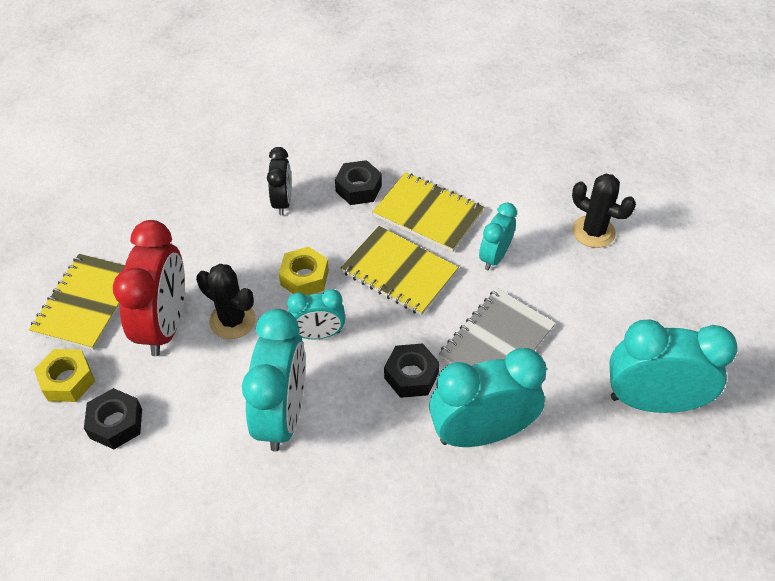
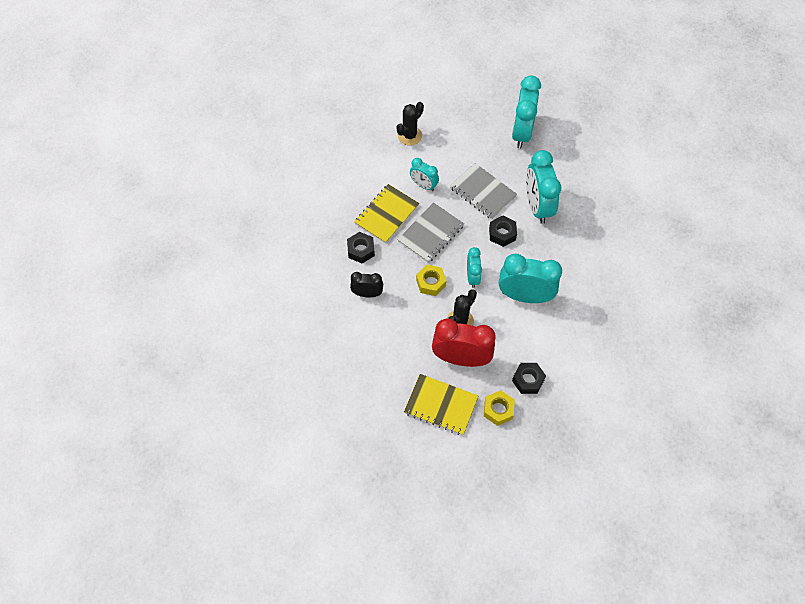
camera: 85 degrees left, 10 degrees up
(399, 272) = (431, 233): yellow notebook -> grey notebook

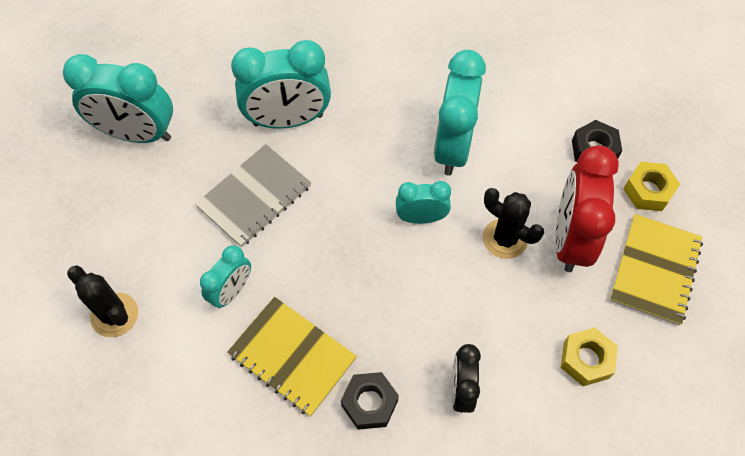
camera: 90 degrees left, 0 degrees up
(431, 233) = (336, 280): grey notebook -> none
(431, 283) = (434, 282): yellow nut -> yellow nut (586, 360)
(502, 234) = (338, 171): black nut -> none

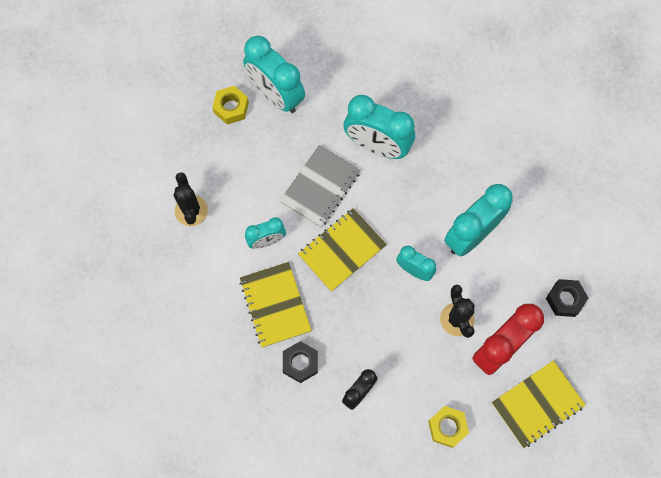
camera: 35 degrees right, 10 degrees up
(255, 196) = (320, 187): grey notebook -> grey notebook turned 45 degrees counterclockwise
(327, 247) = (342, 250): none -> yellow notebook
(648, 191) = (578, 351): yellow nut -> yellow nut (231, 108)

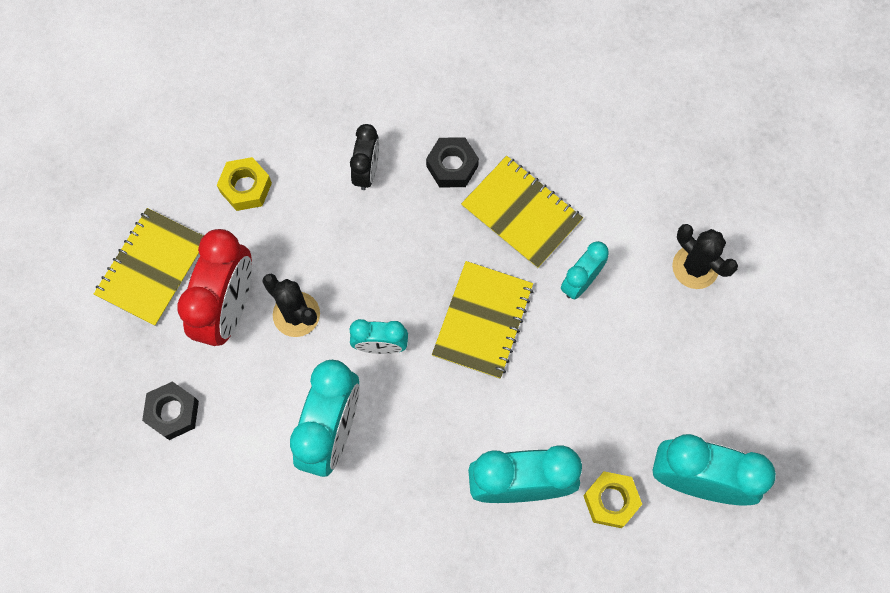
camera: 150 degrees right, 0 degrees up
(231, 108) = (741, 428): yellow nut -> yellow nut (611, 501)
(320, 187) = (558, 386): grey notebook -> none

